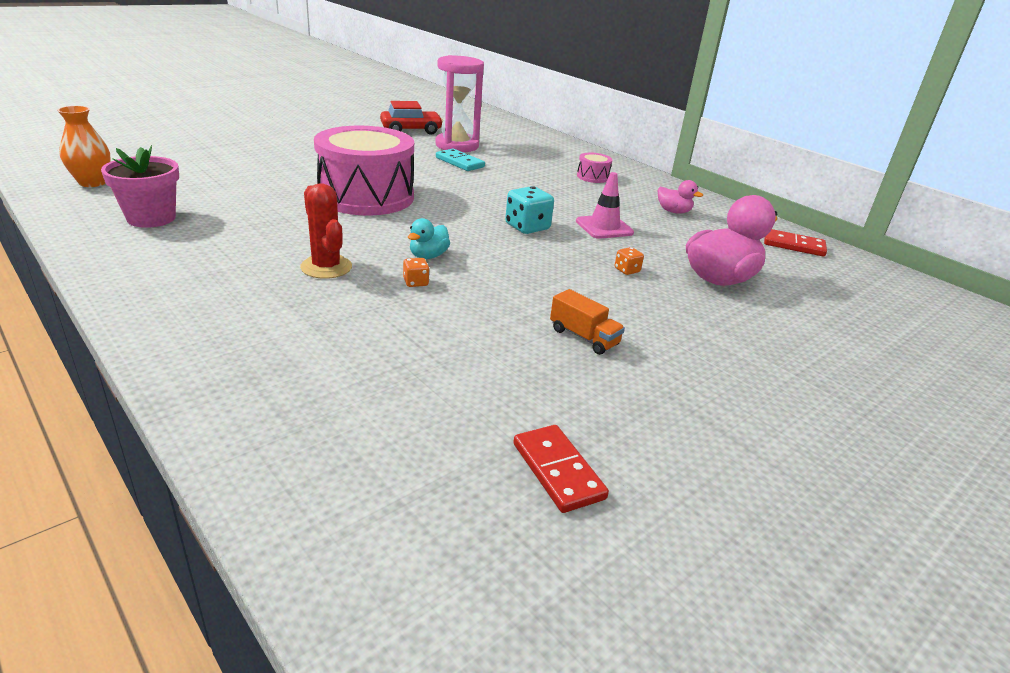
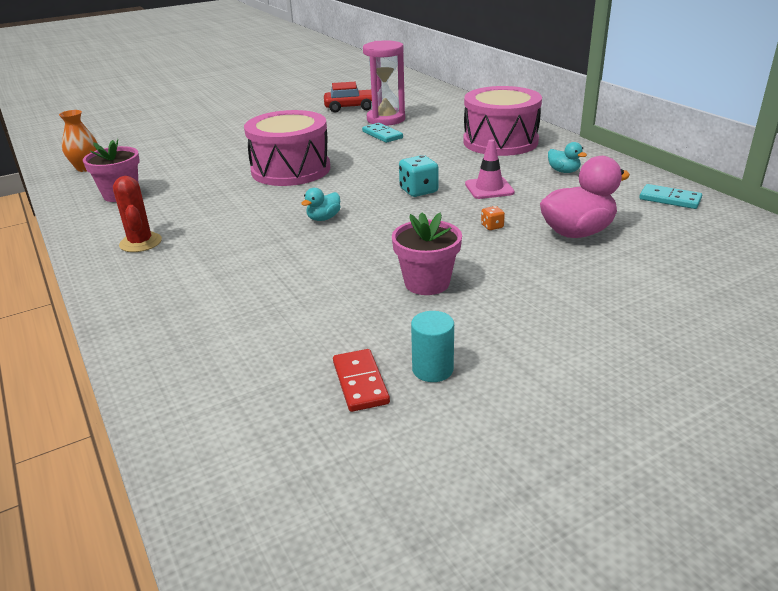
camera: 15 degrees right, 0 degrees up
(326, 267) = (239, 229): red cactus -> red cactus (140, 243)
(415, 282) = (305, 240): orange dice -> none
(584, 337) = (427, 283): orange truck -> pink flower pot
(592, 177) = (500, 142): pink drum -> pink drum, size x2.50
(638, 449) = (432, 369): none -> turquoise cylinder
(673, 211) = (563, 171): pink duck -> turquoise duck
(793, 245) = (670, 199): red domino -> turquoise domino

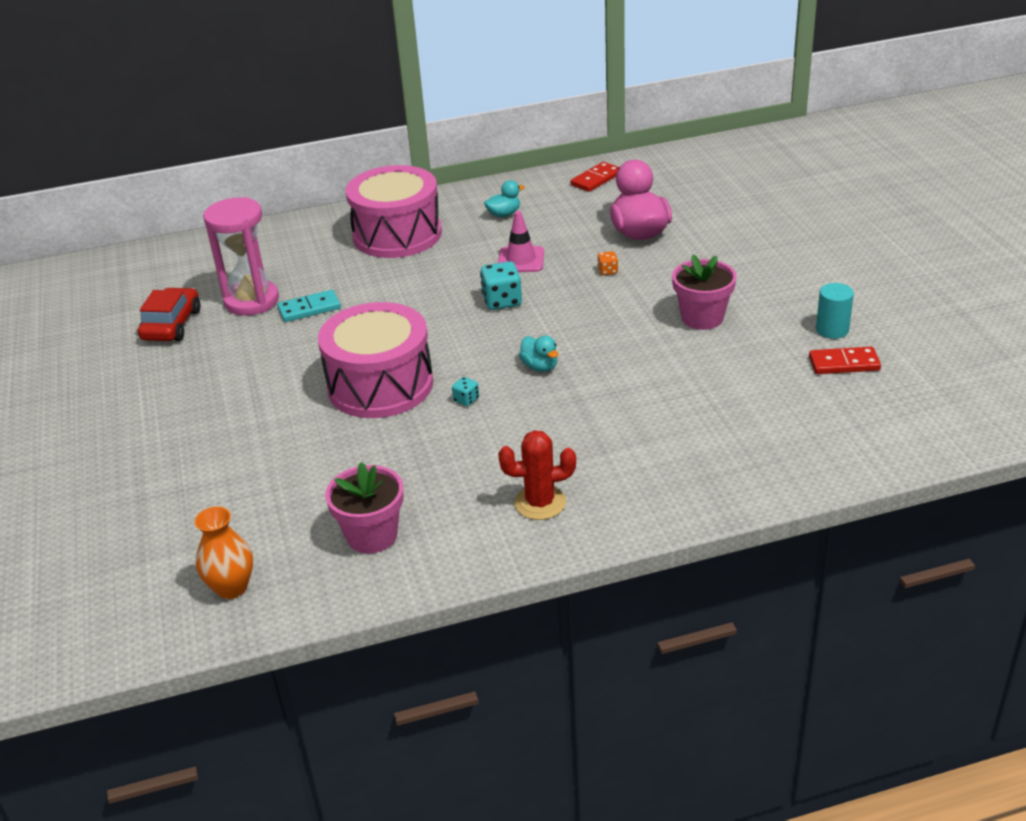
camera: 75 degrees left, 5 degrees up
(274, 199) = (466, 400): none -> turquoise dice
(670, 199) = (596, 179): turquoise domino -> red domino

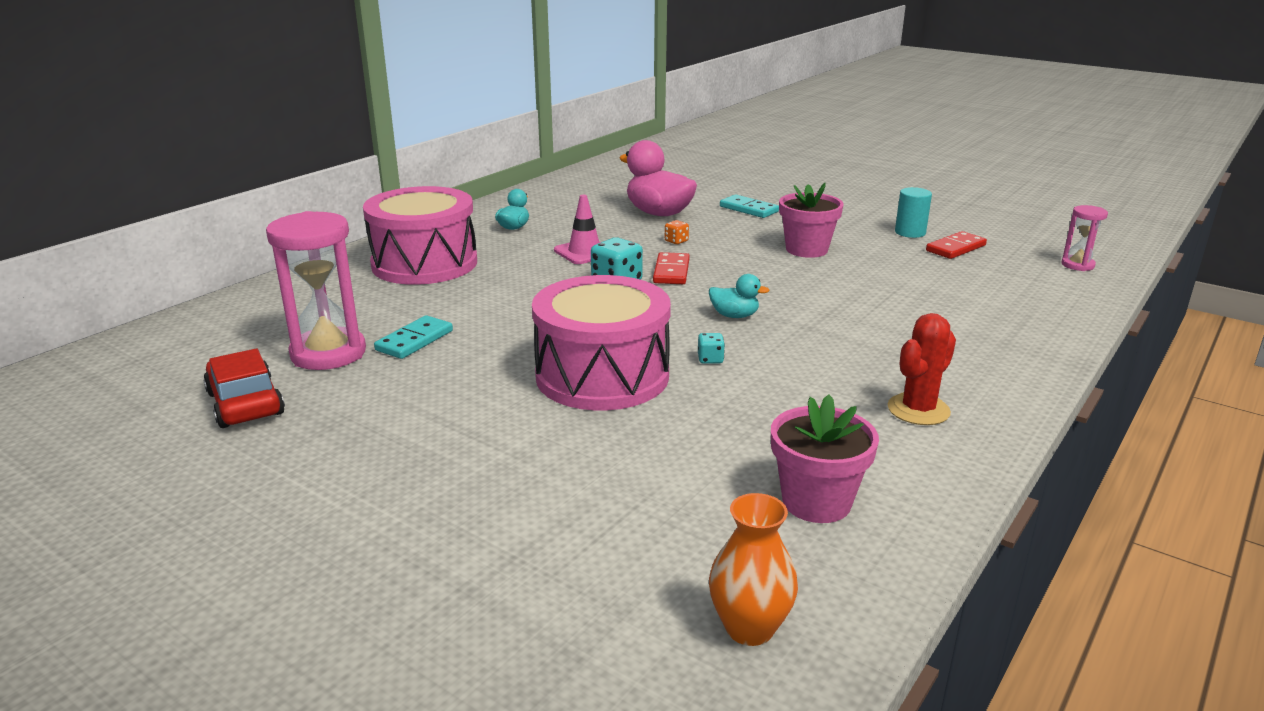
camera: 40 degrees left, 10 degrees down
(596, 179) = (561, 191): red domino -> red domino (671, 271)
(725, 251) = (749, 209): none -> turquoise domino
(931, 426) = (1077, 265): none -> pink hourglass

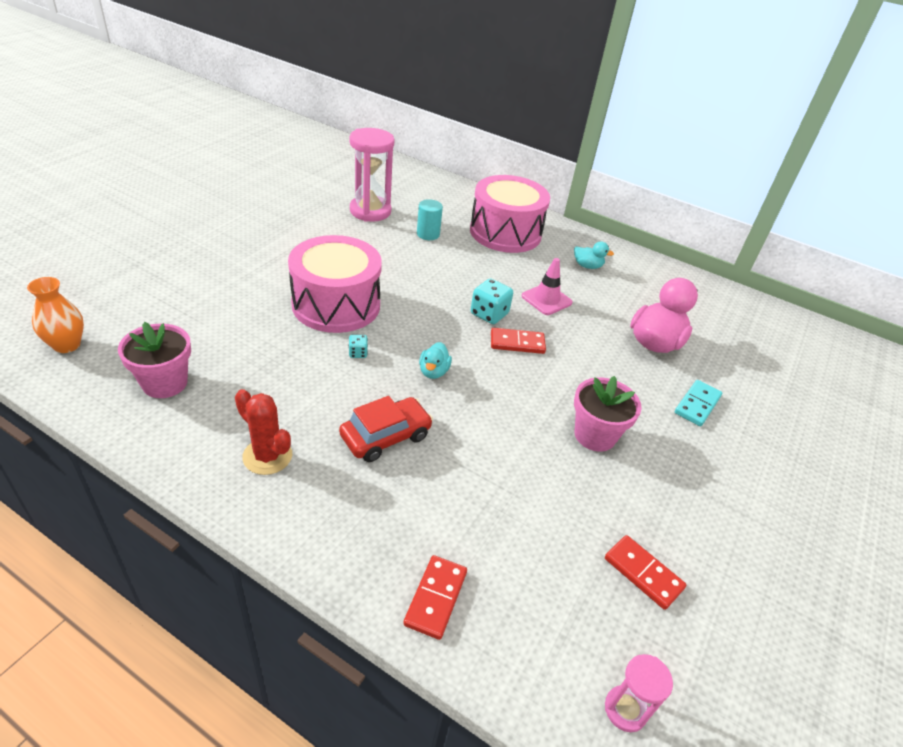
camera: 80 degrees right, 15 degrees up
(246, 403) = (316, 195): red car -> red car (386, 436)
(414, 340) = (386, 236): turquoise domino -> none
(676, 241) = (588, 349): orange dice -> none
(910, 232) = (681, 537): turquoise cylinder -> turquoise cylinder (428, 234)
(1038, 323) = (435, 598): none -> red domino

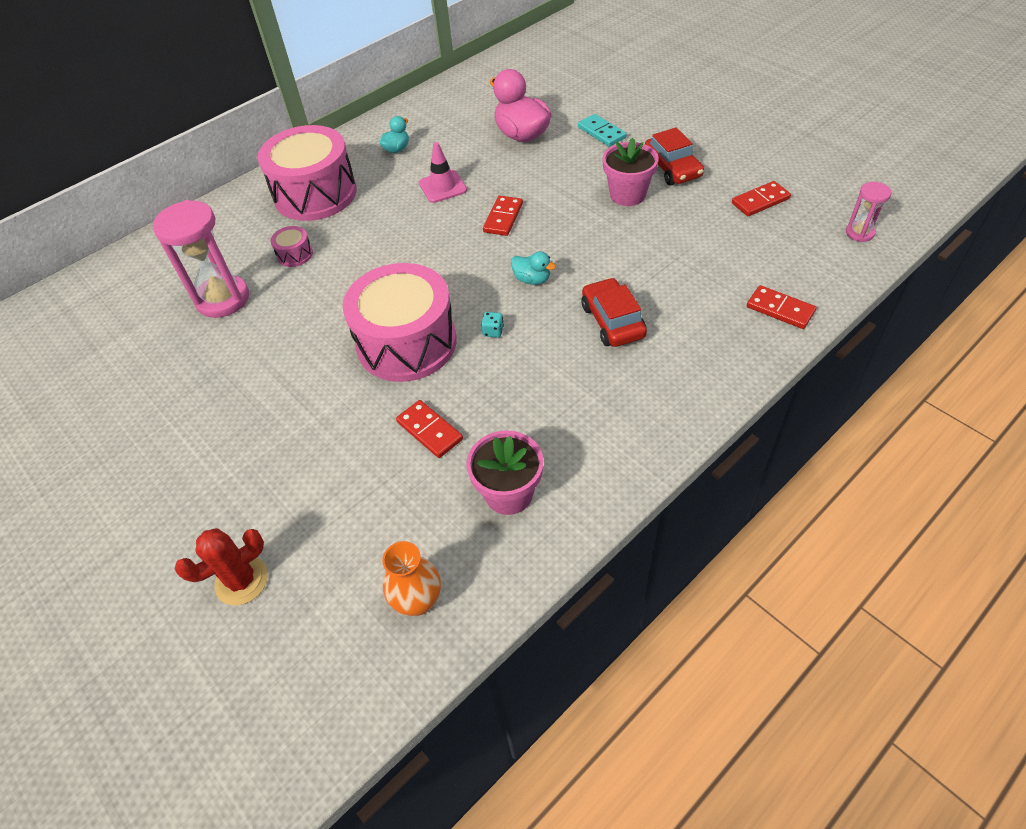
camera: 65 degrees left, 10 degrees up
(237, 329) = (429, 431): none -> red domino
(267, 456) = (627, 406): red cactus -> red cactus (242, 580)
(428, 234) = (295, 254): turquoise cylinder -> pink drum
(489, 314) = (455, 229): turquoise dice -> none
(664, 474) = (672, 168): none -> red car

